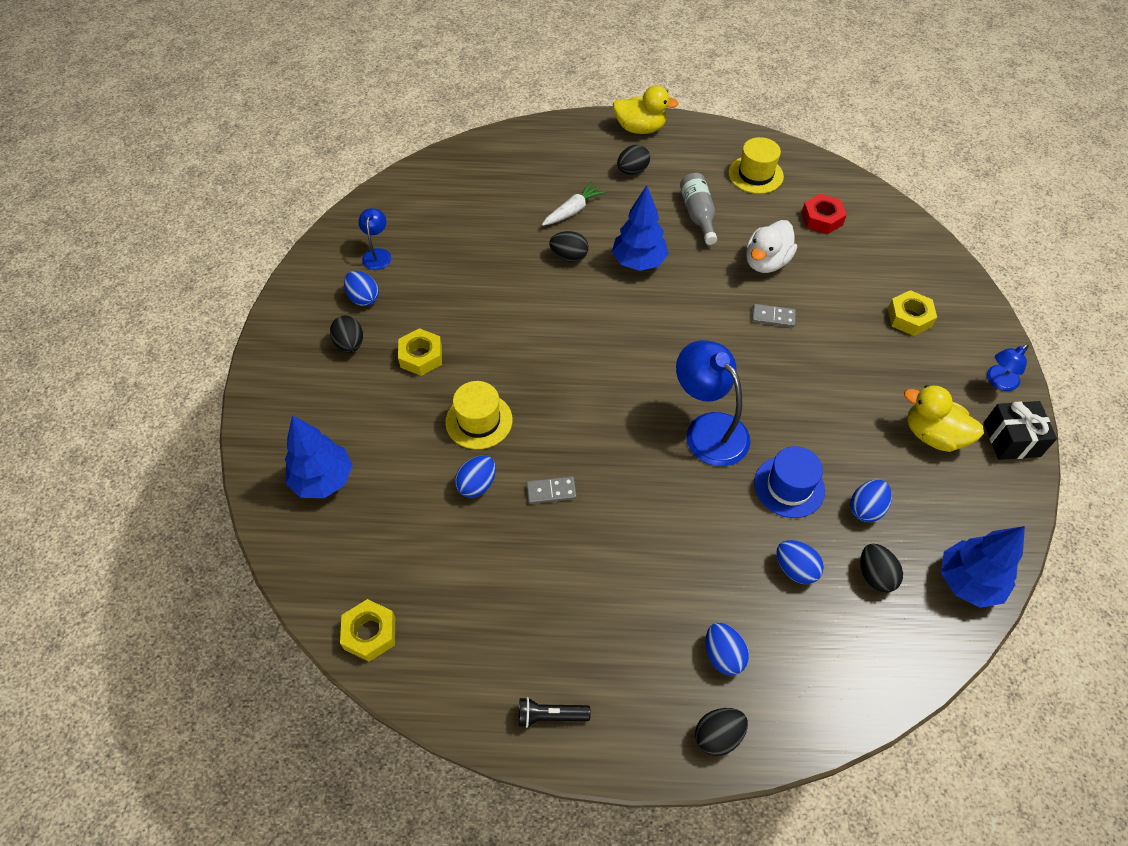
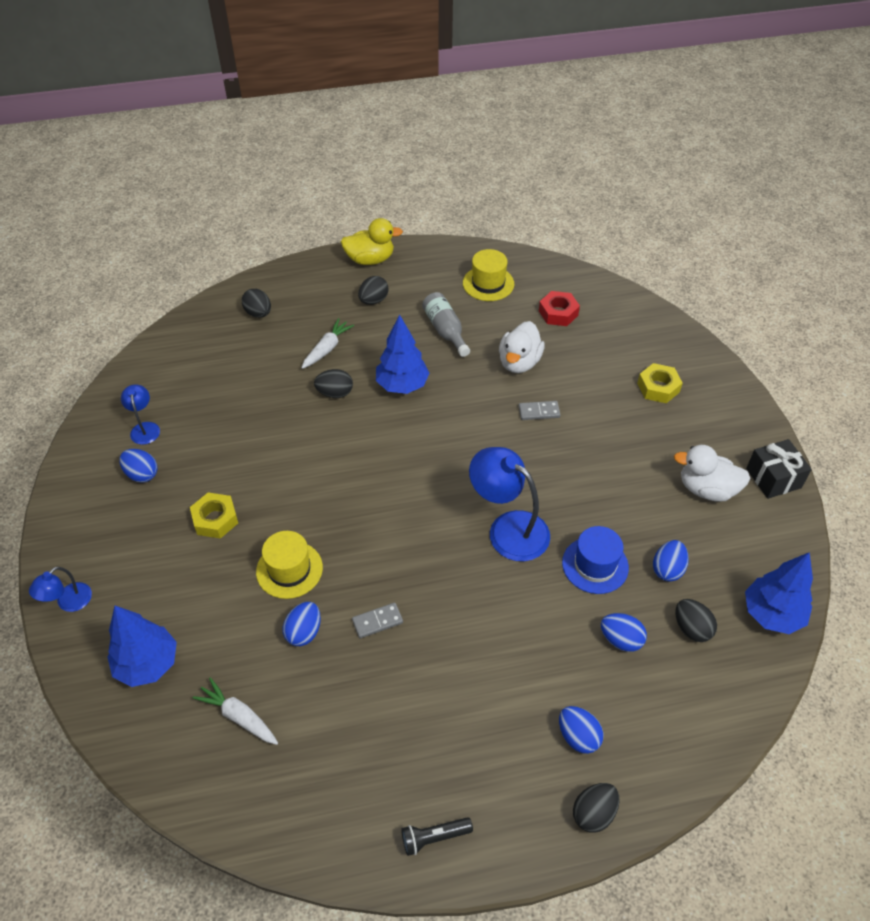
camera: 15 degrees left, 5 degrees down
(350, 344) = (140, 523): black egg -> black egg (258, 313)
(370, 633) = (235, 805): yellow nut -> none
(394, 550) = (239, 716): none -> white carrot
(933, 435) = (706, 489): yellow duck -> white duck
(998, 382) = (749, 429): blue lamp -> blue lamp (68, 602)

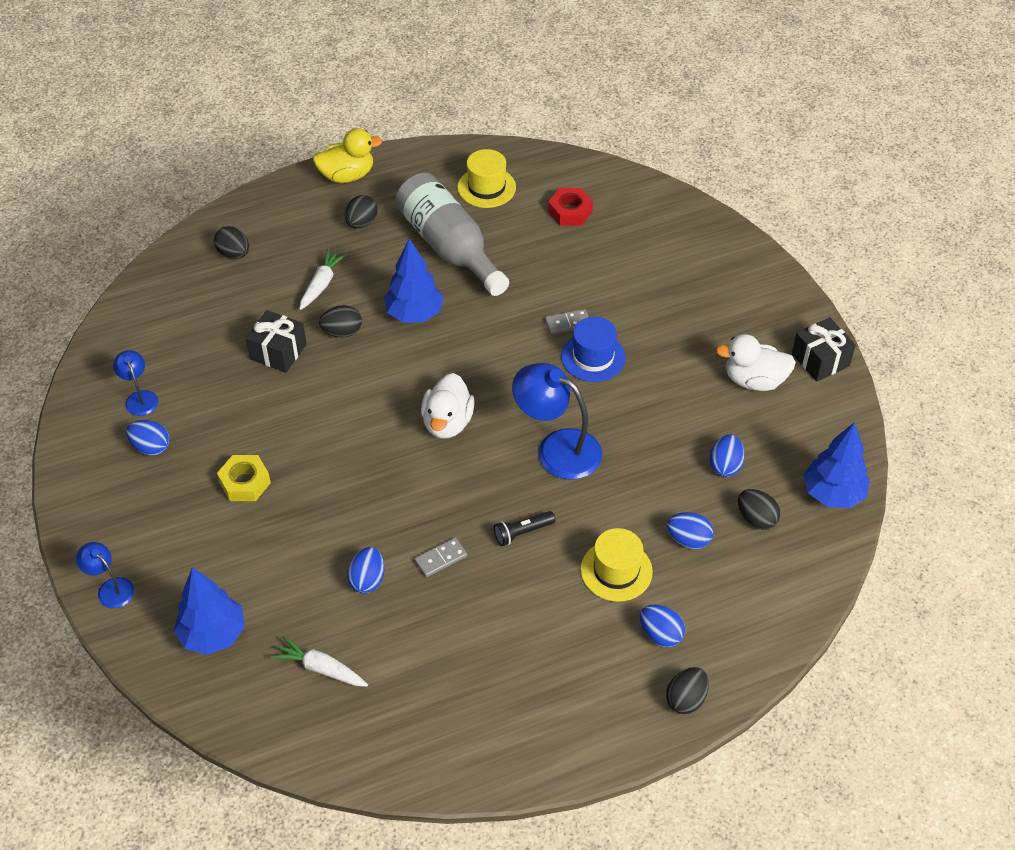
camera: 10 degrees left, 0 degrees up
(68, 602) = (110, 588): blue lamp -> blue lamp turned 105 degrees clockwise
(275, 403) = (278, 352): none -> black gift
(289, 569) = (337, 522): yellow hat -> yellow hat (616, 570)
(434, 837) = (538, 744): black flashlight -> black flashlight (522, 532)
(445, 330) = (449, 247): grey bottle -> grey bottle, size x1.78
(519, 362) = (537, 272): white duck -> white duck (447, 422)
(595, 565) = (652, 472): blue hat -> blue hat (593, 357)
(658, 387) = (690, 280): yellow nut -> none

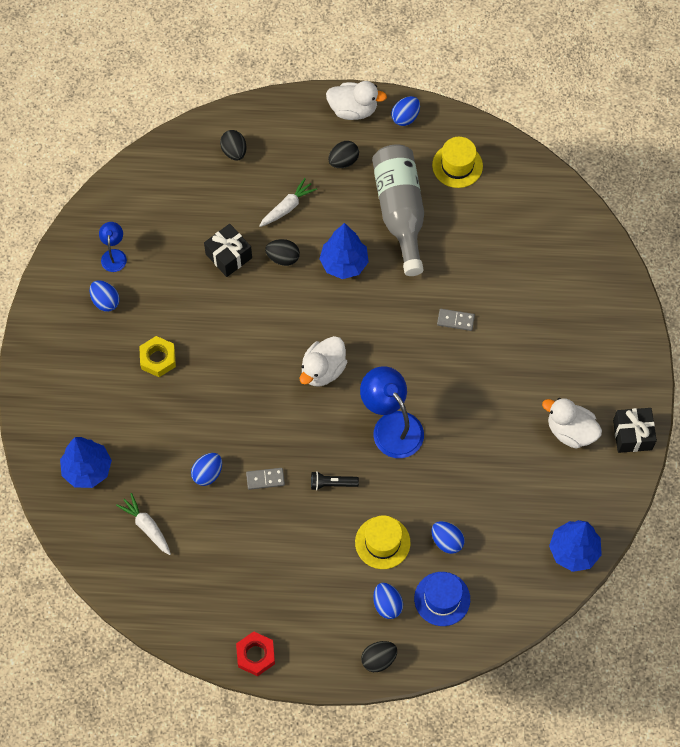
camera: 25 degrees right, 15 degrees up
(110, 588) = (35, 404): blue lamp -> none
(347, 175) = (353, 109): yellow duck -> white duck
(570, 212) = (511, 216): red nut -> red nut (255, 655)
(593, 357) = (459, 359): blue hat -> blue hat (442, 599)
(725, 465) = (507, 493): blue egg -> blue egg (405, 117)
(756, 519) = (505, 546): black egg -> none

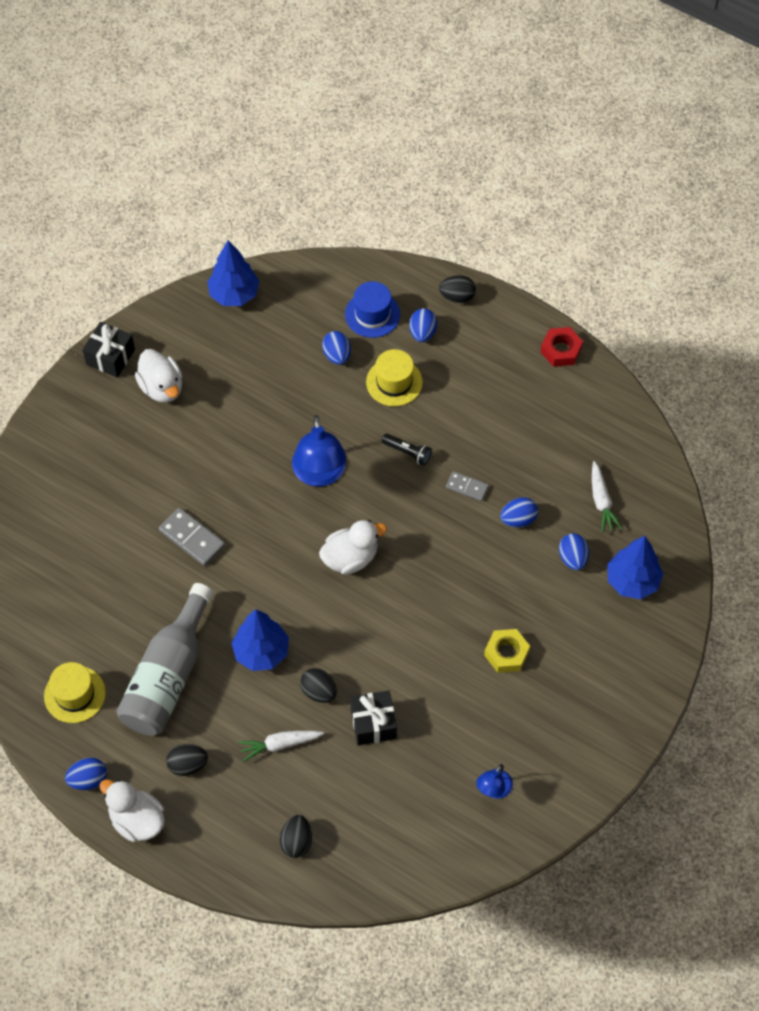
camera: 150 degrees left, 5 degrees down
(105, 301) = (529, 743): blue egg -> blue egg (573, 558)
(455, 320) = (192, 538): grey domino -> grey domino, size x1.59

